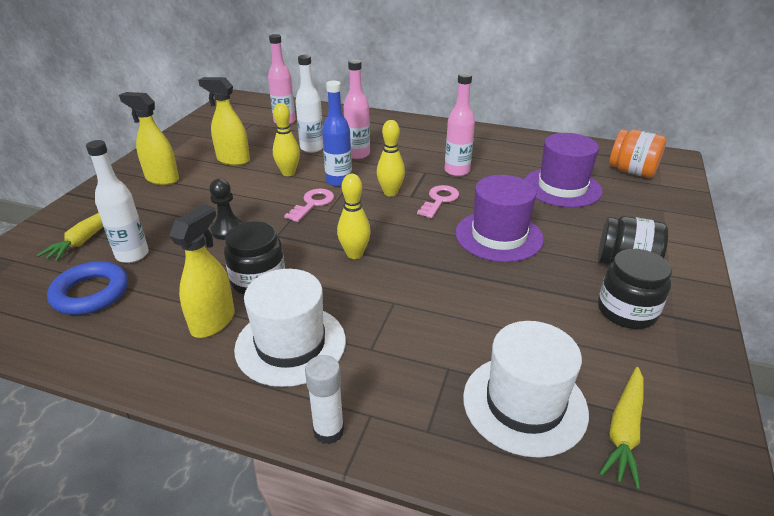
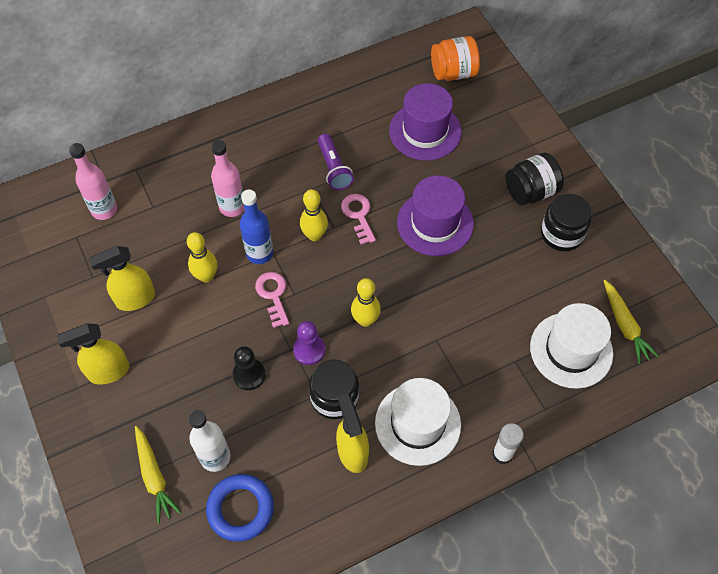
camera: 45 degrees left, 25 degrees up
(287, 244) = (309, 350): none -> purple pawn
(312, 148) = (182, 228): white bottle -> none
(457, 171) = (334, 168): pink bottle -> purple flashlight

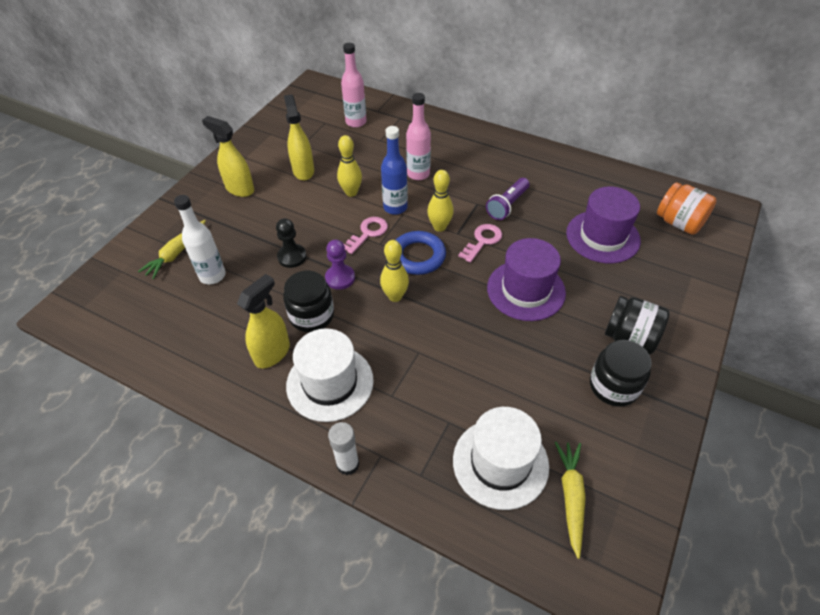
camera: 55 degrees right, 10 degrees down
(135, 299) = (303, 171): yellow spray bottle -> yellow spray bottle turned 45 degrees clockwise
(240, 509) = (180, 312): blue ring -> blue ring (418, 256)
(624, 325) = (571, 497): yellow carrot -> yellow carrot turned 150 degrees clockwise

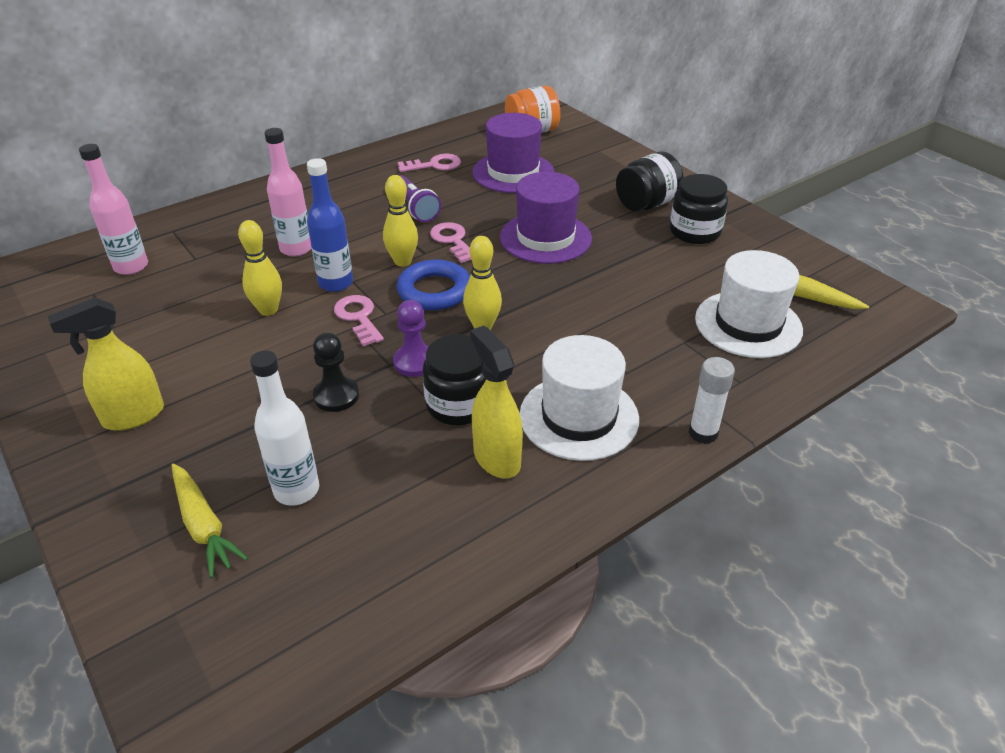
camera: 65 degrees left, 10 degrees down
(303, 171) = (172, 340): yellow spray bottle -> none
(573, 190) = (434, 165): none -> pink key

